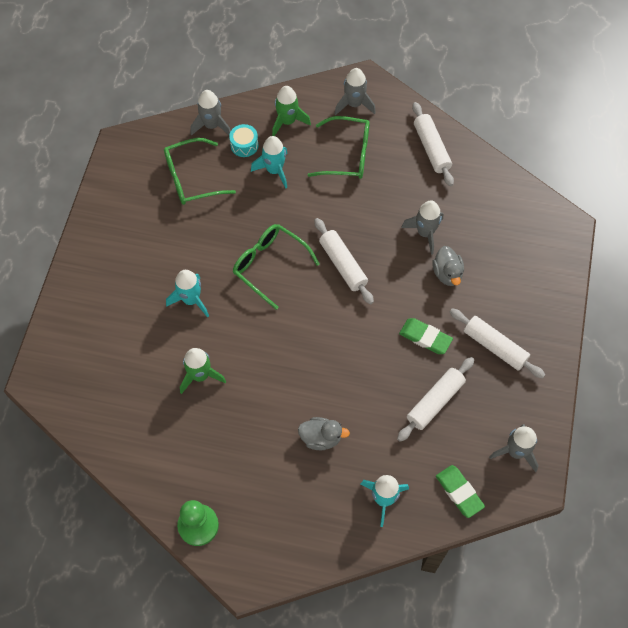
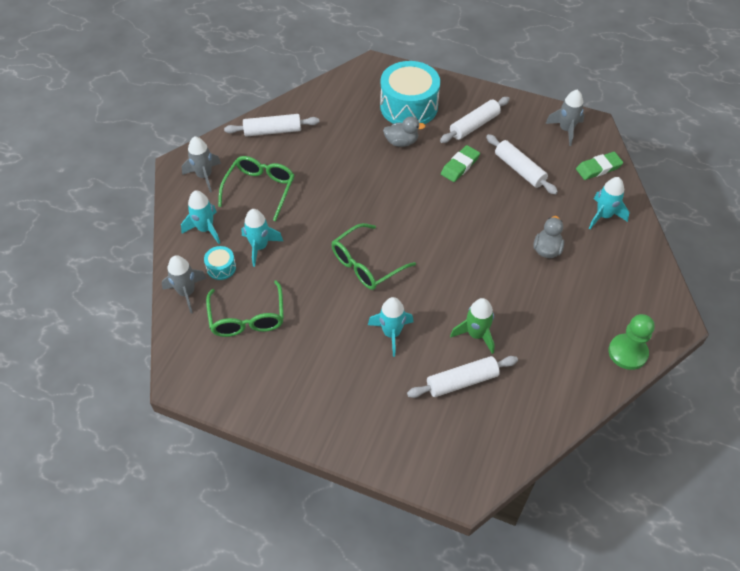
camera: 80 degrees left, 10 degrees down
(287, 122) = (205, 229): green rocket -> turquoise rocket
(343, 264) = (377, 210): white rolling pin -> white rolling pin (462, 381)
(425, 233) = (358, 149): grey rocket -> none
(506, 273) = (409, 106): none -> turquoise drum

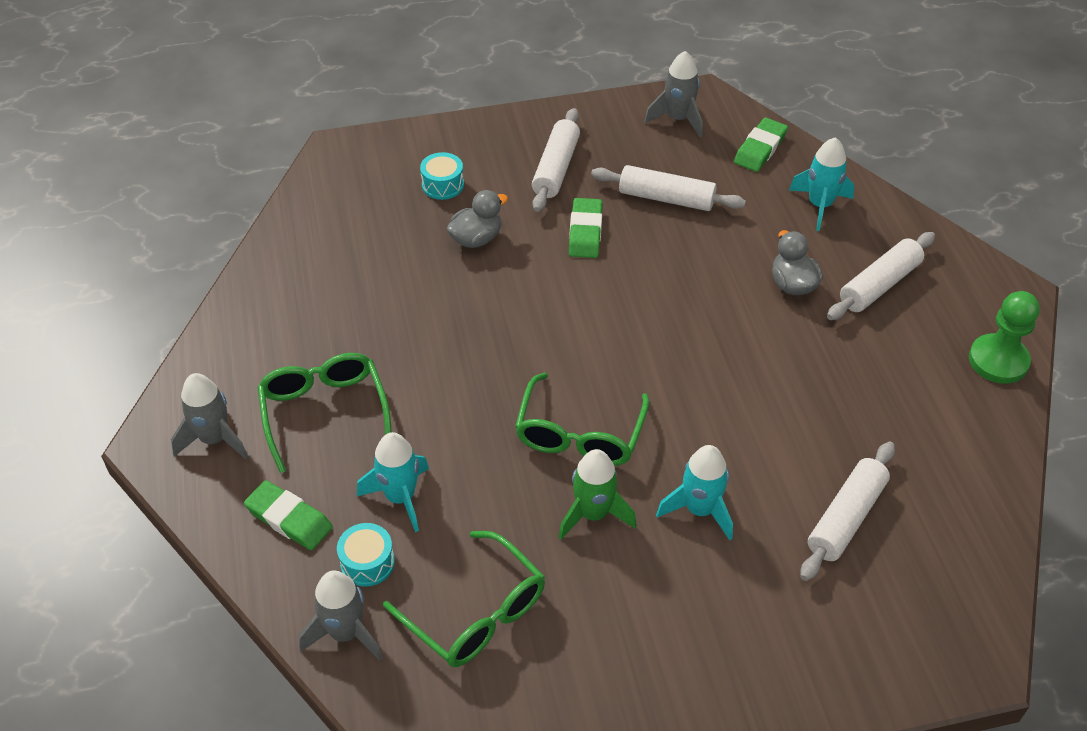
camera: 35 degrees left, 5 degrees down
(205, 229) = (289, 519): turquoise rocket -> green eraser
(272, 131) = (267, 316): white rolling pin -> white rolling pin (879, 285)
(409, 106) = (442, 185): turquoise drum -> turquoise drum, size x0.43
(476, 334) = (807, 445): green rocket -> green rocket (593, 514)

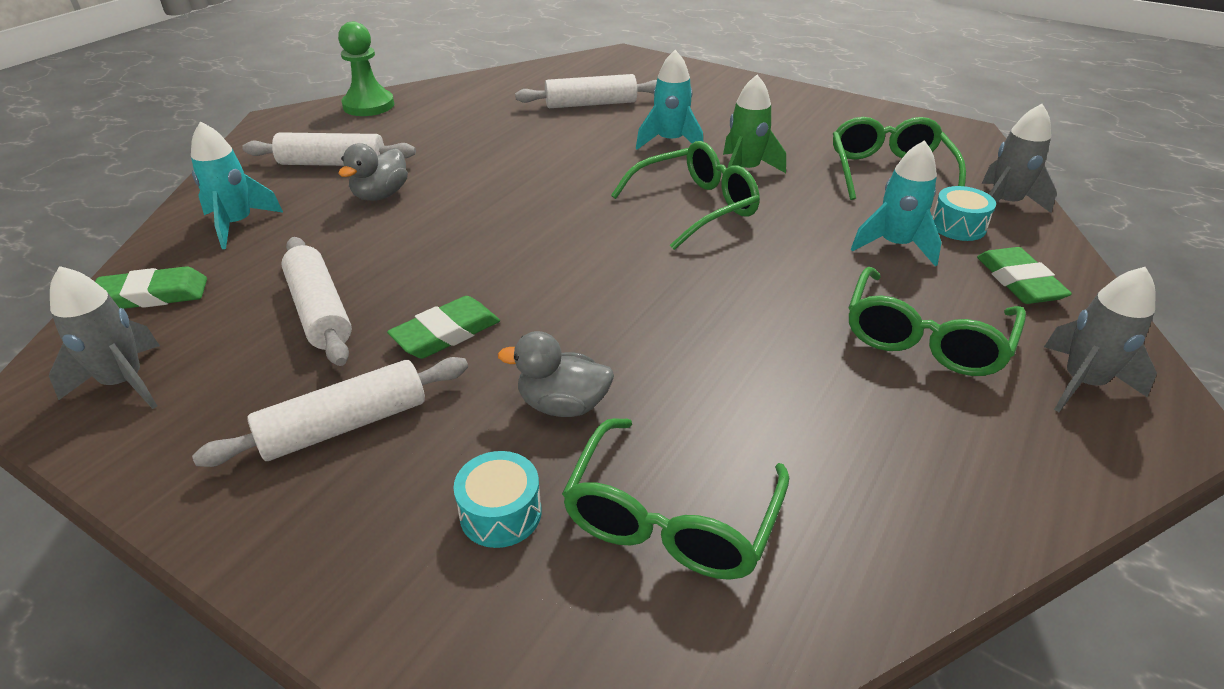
camera: 135 degrees left, 10 degrees down
(373, 227) = (671, 518): none -> green glasses

